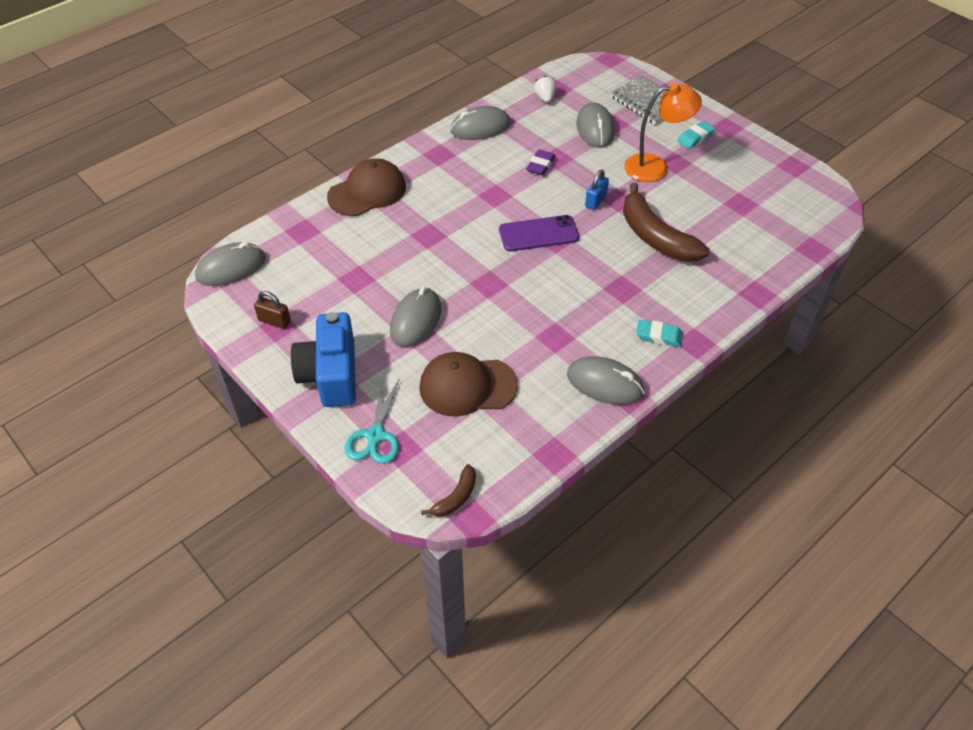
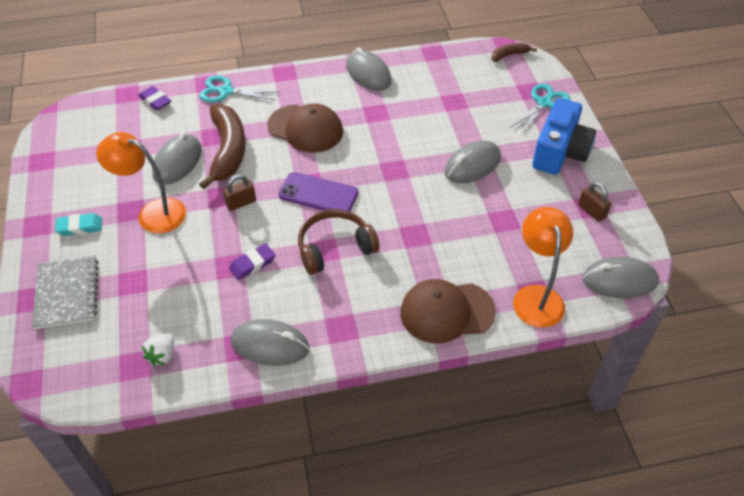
camera: 150 degrees left, 0 degrees up
(300, 229) = (536, 296): none -> orange lamp
(467, 386) = (462, 107): brown cap -> brown cap (305, 129)
(487, 199) = (335, 248): none -> brown headphones
(595, 129) = (157, 284): grey mouse -> grey mouse (177, 162)
(595, 201) = (241, 203): blue padlock -> brown padlock
(658, 336) = (304, 85): turquoise eraser -> none
(727, 293) = (226, 91): none -> turquoise scissors
(779, 254) = (155, 101): none -> purple eraser

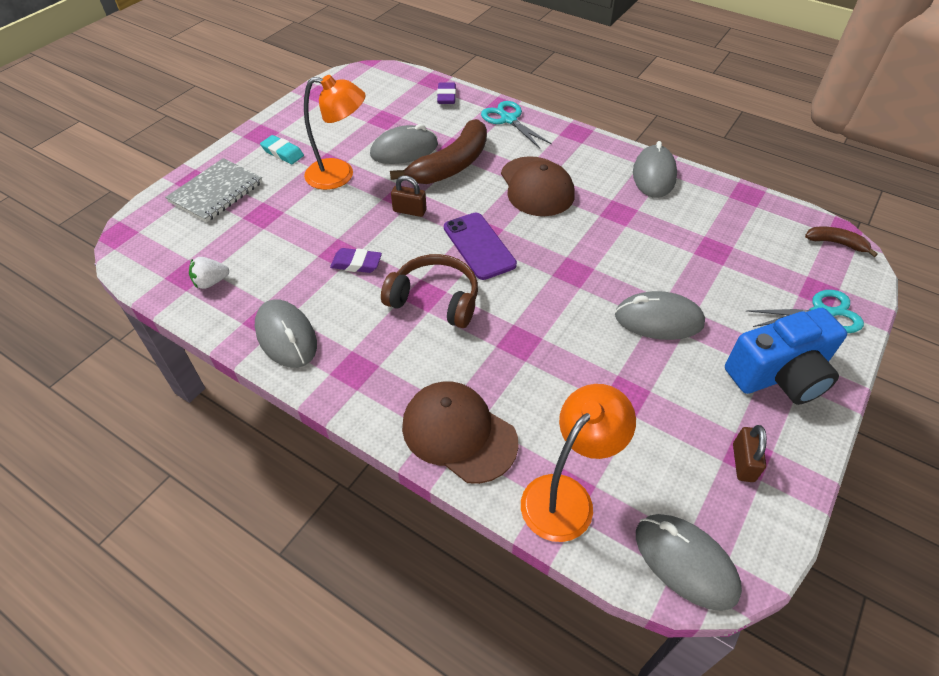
camera: 45 degrees right, 0 degrees up
(153, 213) = (340, 175): orange lamp -> orange lamp turned 120 degrees clockwise

